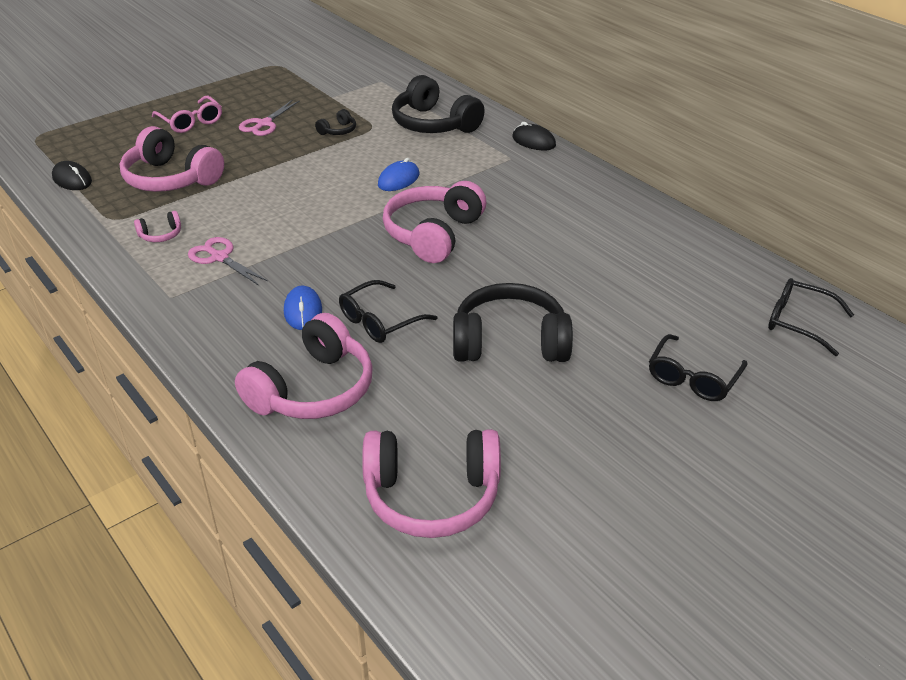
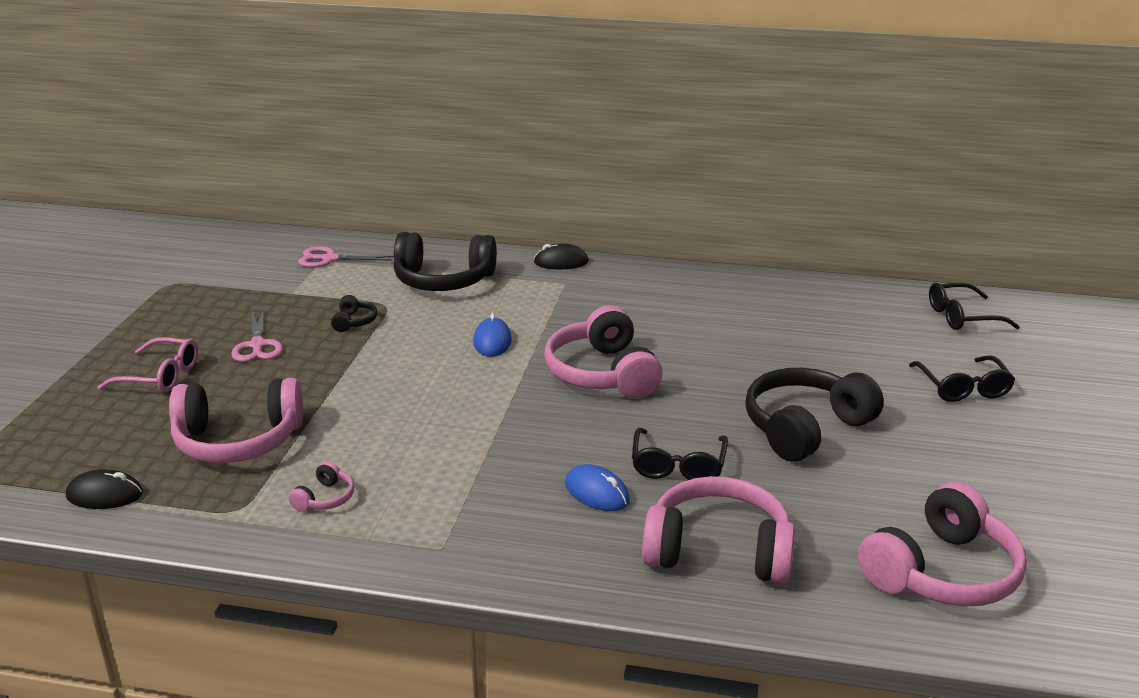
camera: 40 degrees left, 10 degrees down
(220, 257) = (430, 488): pink scissors -> pink scissors (329, 259)
(313, 390) = (718, 551): pink headphones -> pink headphones turned 75 degrees counterclockwise

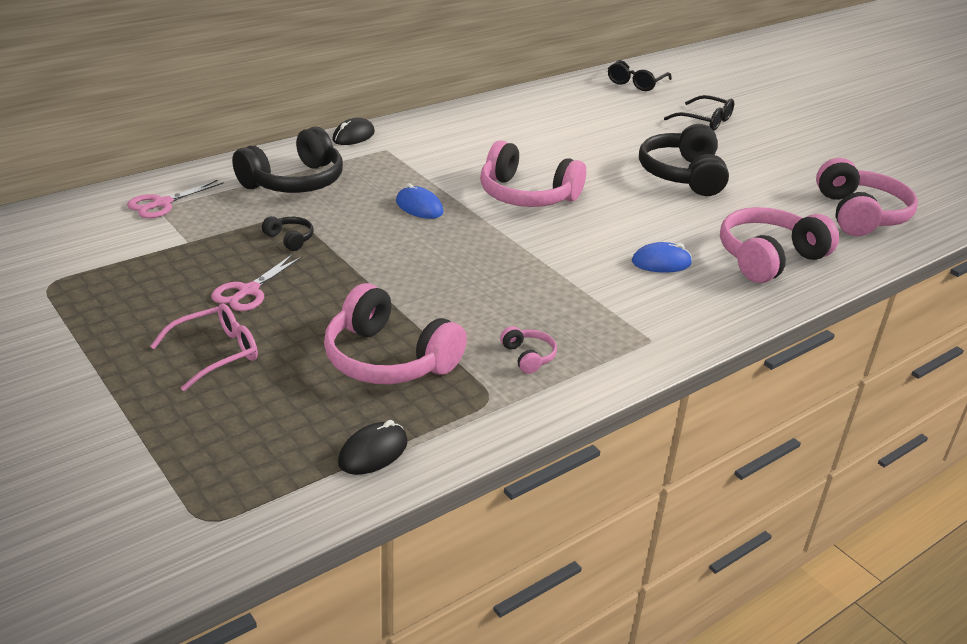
camera: 50 degrees left, 5 degrees up
(238, 441) = (388, 359): pink headphones -> pink headphones turned 90 degrees clockwise
(257, 345) = (249, 291): pink scissors -> pink scissors turned 90 degrees clockwise
(678, 465) = (668, 226): black glasses -> none

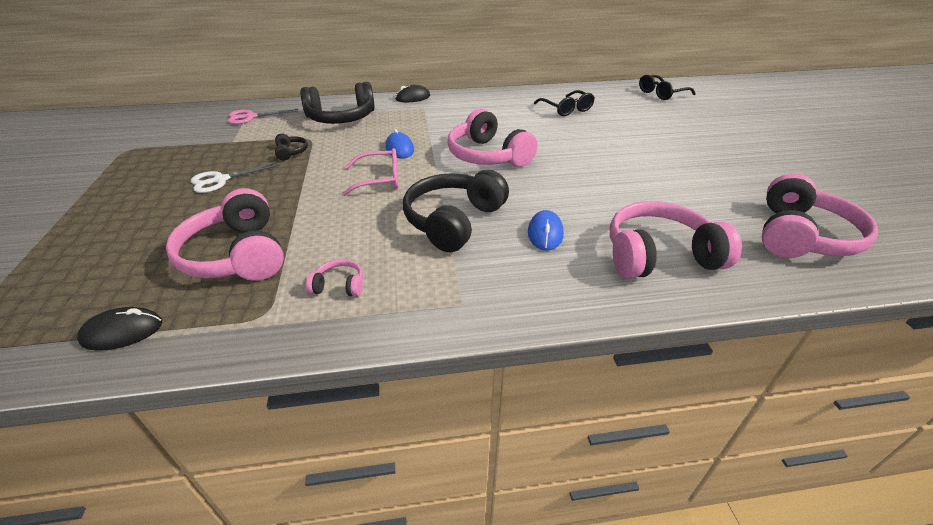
camera: 30 degrees right, 5 degrees up
(216, 353) = (143, 217): pink glasses -> pink glasses (379, 179)
(249, 291) = (221, 180): pink scissors -> white scissors
(528, 356) = (339, 286): pink headphones -> pink headphones turned 90 degrees counterclockwise
(661, 263) = (545, 233): blue mouse -> blue mouse turned 75 degrees clockwise
(682, 175) = (637, 165): black headphones -> black headphones (453, 221)
(705, 121) = (699, 128): black glasses -> black glasses (566, 109)

